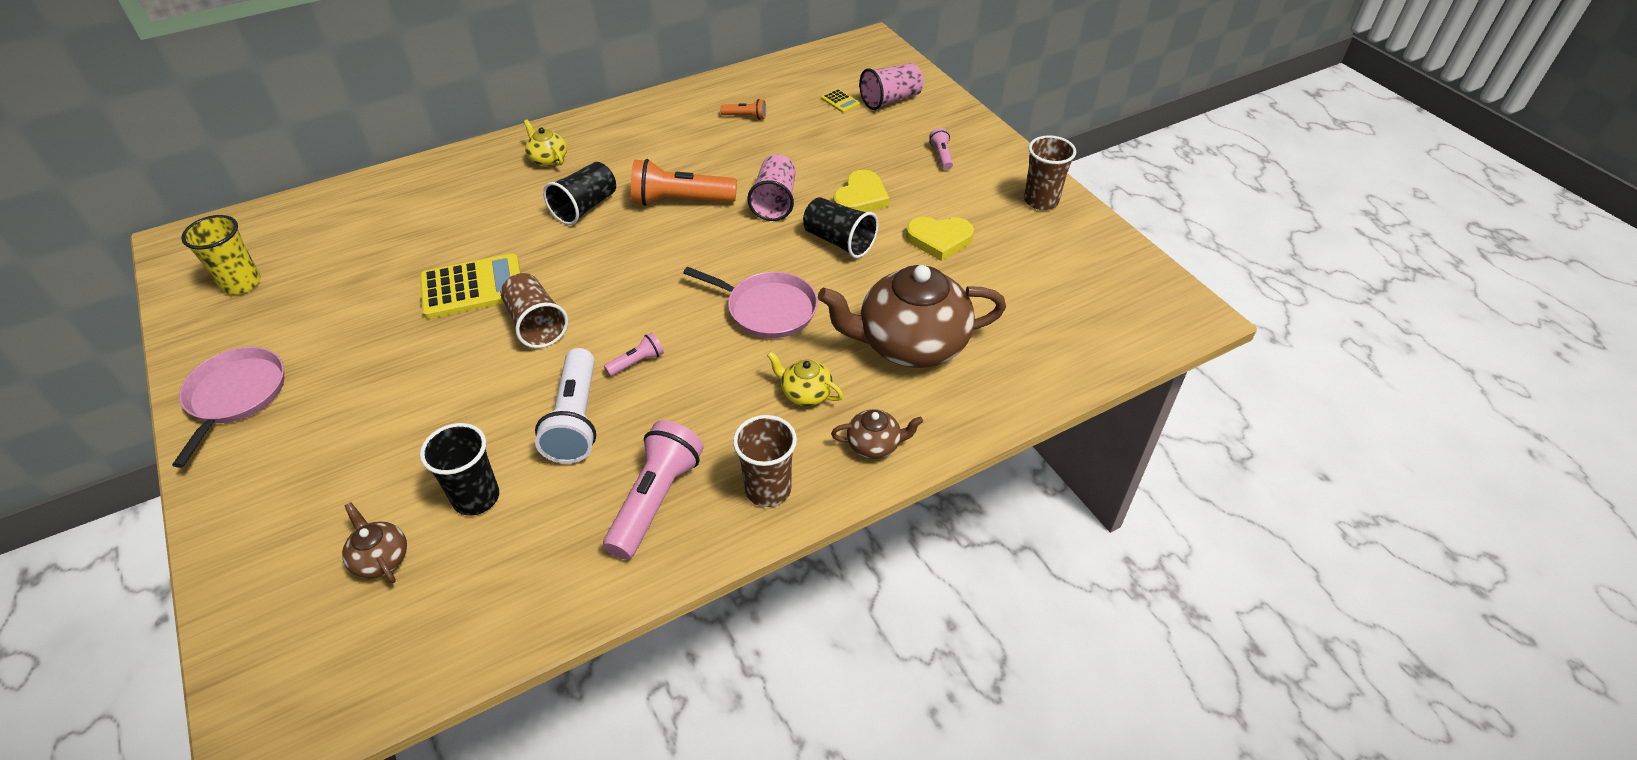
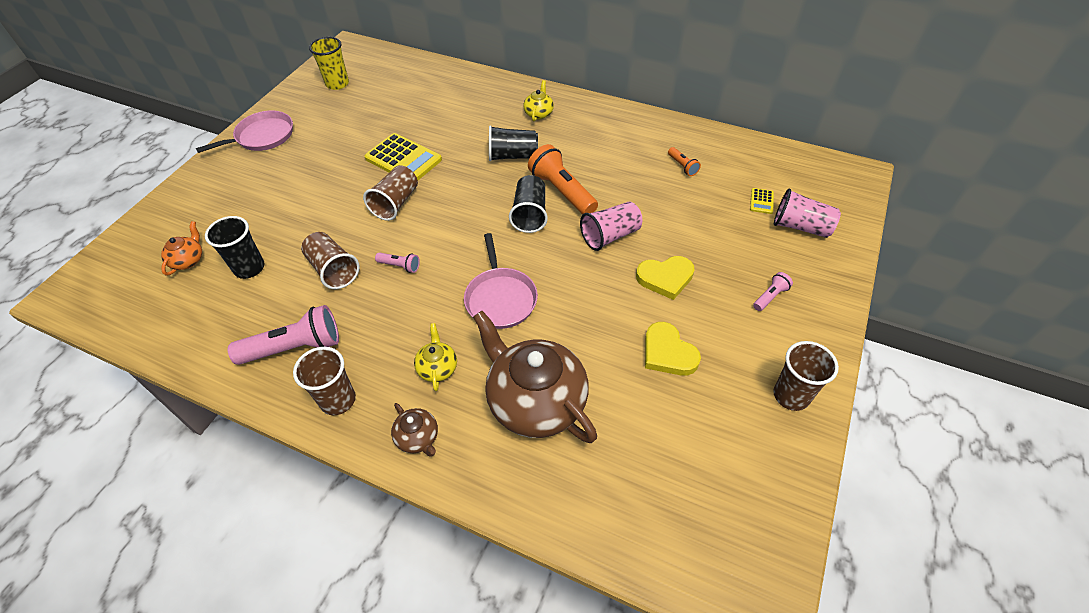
camera: 55 degrees right, 5 degrees up
(381, 559) = (188, 260): brown teapot -> orange teapot
(576, 420) = (333, 270): white flashlight -> brown cup
(839, 241) = (605, 295): black cup -> black cup (530, 214)

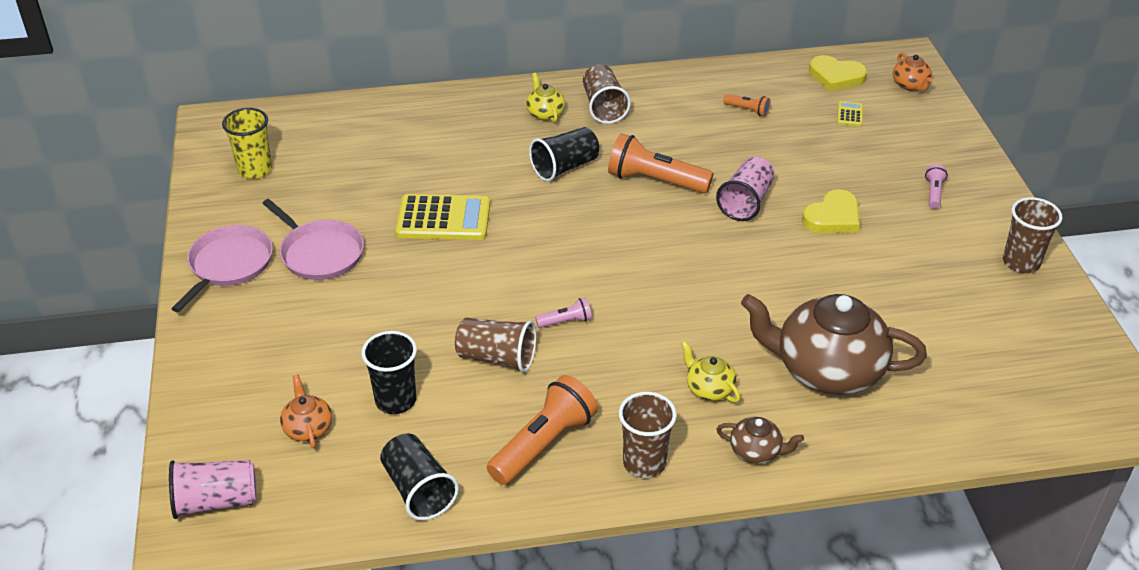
camera: 35 degrees left, 10 degrees down
(295, 347) = (543, 444): pink flashlight -> orange flashlight
(396, 203) = (488, 265): brown cup -> brown cup (603, 107)
(500, 298) = (701, 303): pink pan -> pink pan (319, 253)
(530, 214) = (646, 216): black cup -> black cup (418, 490)
(668, 353) = (896, 277): yellow heart -> yellow heart (836, 76)
(761, 201) = (850, 114): yellow calculator -> yellow calculator turned 150 degrees counterclockwise
(800, 227) = (903, 123): pink cup -> pink cup (216, 501)
(837, 198) = (910, 85): none -> orange teapot

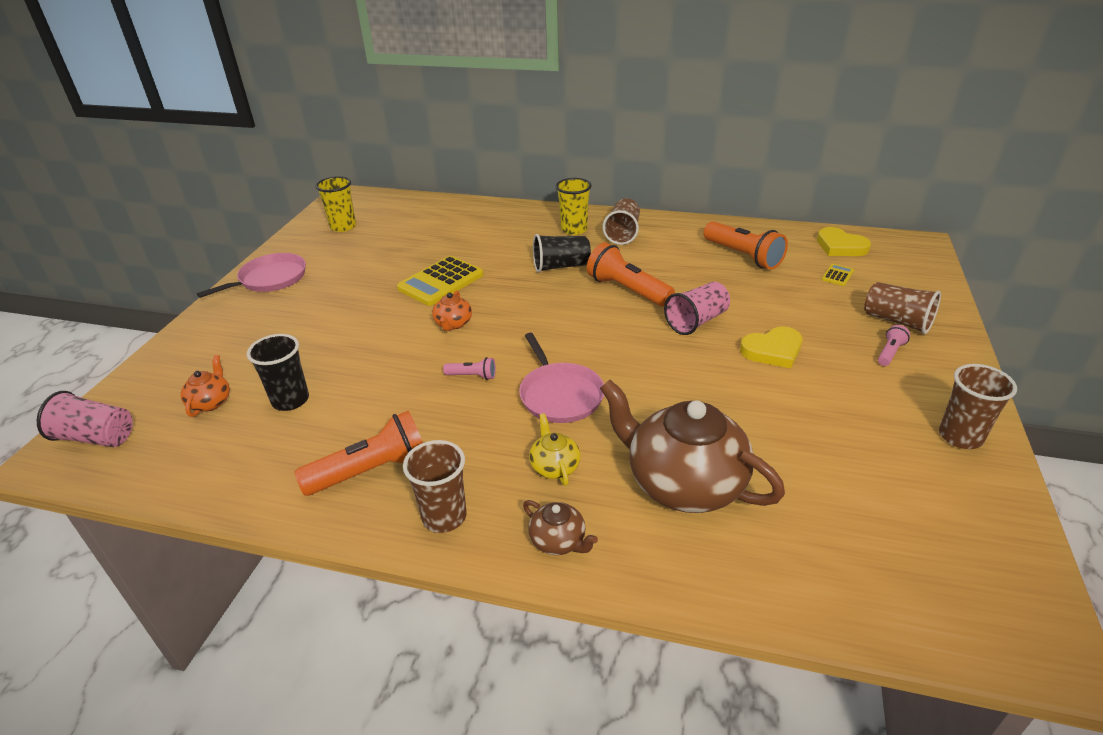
camera: 25 degrees right, 5 degrees down
(319, 253) = (335, 285): pink pan -> pink pan (560, 395)
(418, 490) = (241, 477): black cup -> none
(443, 219) = (441, 282): yellow calculator -> yellow calculator turned 105 degrees clockwise
(497, 358) = (394, 389): brown cup -> brown cup (897, 321)
(545, 113) = (574, 229): yellow teapot -> yellow cup
(747, 110) = (743, 256): orange flashlight -> orange flashlight, size x2.08
(910, 85) = (910, 264): orange teapot -> orange teapot (453, 324)

